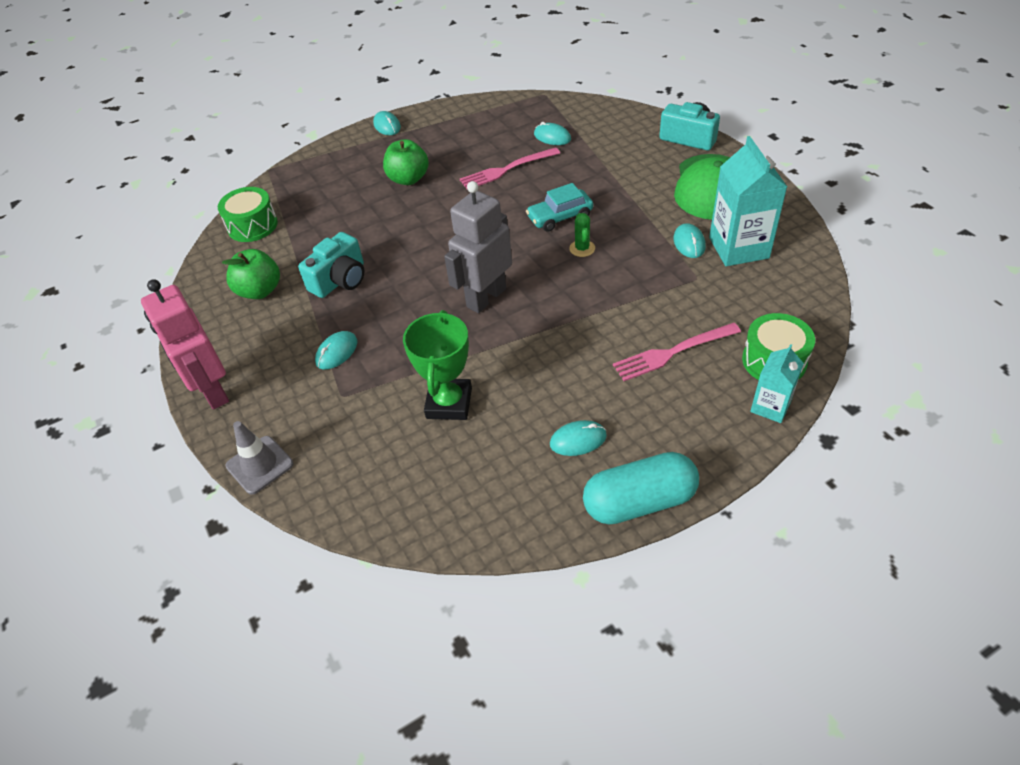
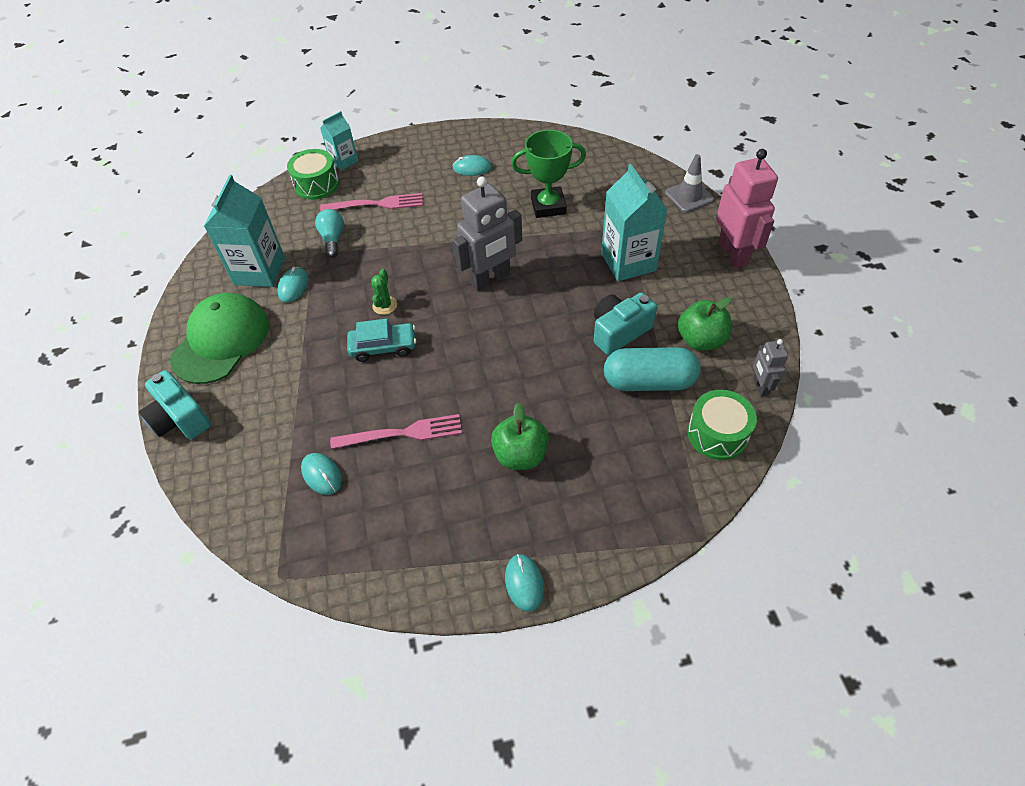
camera: 165 degrees left, 5 degrees up
(209, 266) = (760, 387): none -> grey robot
(337, 352) = (628, 262): turquoise mouse -> turquoise carton
(449, 403) = (548, 206): green trophy -> green trophy turned 60 degrees clockwise
(639, 502) = (455, 133): turquoise capsule -> turquoise capsule (649, 381)
(690, 298) = (333, 239): none -> turquoise light bulb

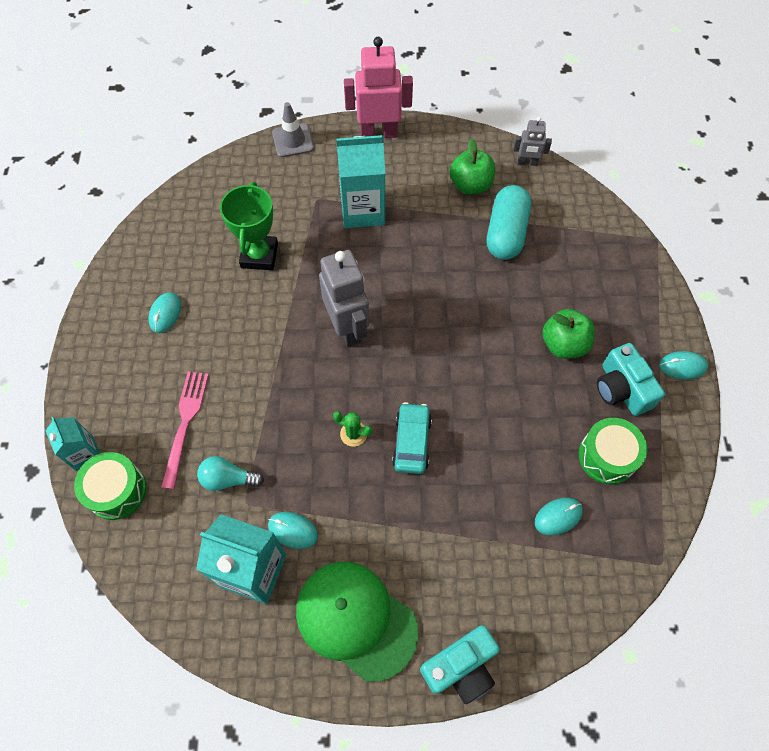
camera: 80 degrees left, 10 degrees up
(403, 433) = (523, 437): pink fork -> none
(619, 331) = (445, 239): turquoise camera -> turquoise camera (621, 389)
(717, 434) = (566, 203): green drum -> green drum (607, 456)

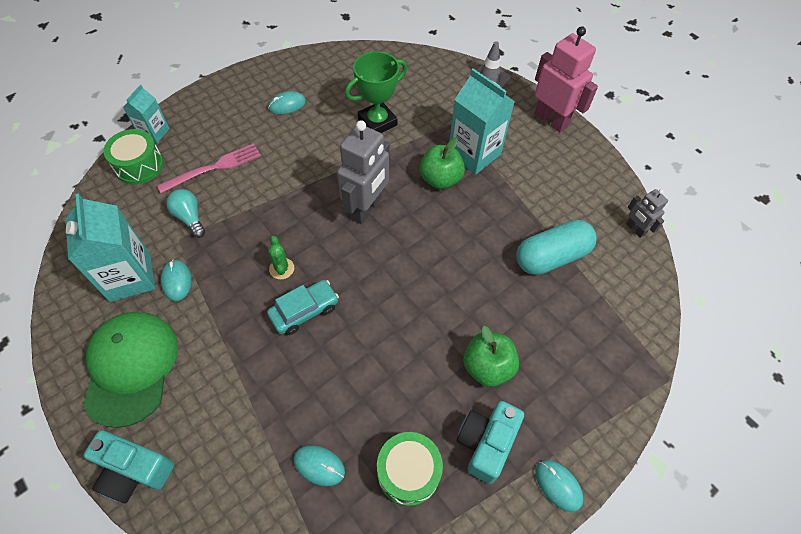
camera: 50 degrees right, 5 degrees down
(470, 185) = (569, 205): green apple -> green apple (440, 179)

